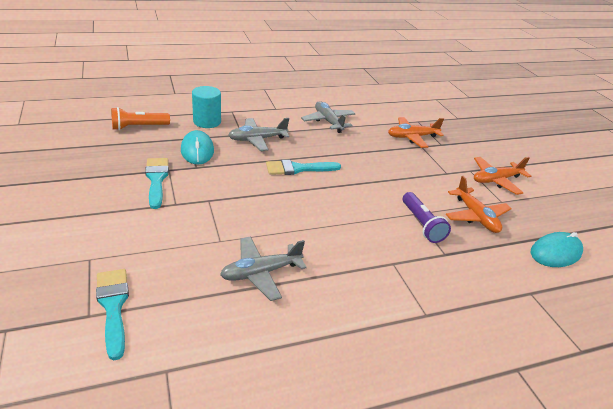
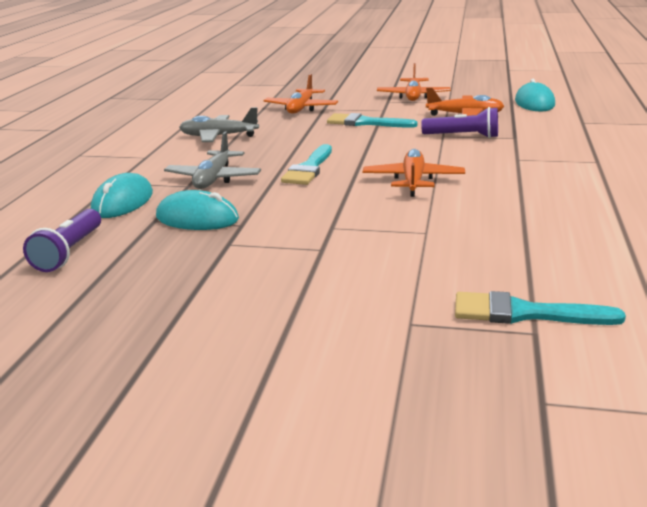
camera: 55 degrees left, 10 degrees down
(138, 127) = (69, 252): orange flashlight -> purple flashlight
(156, 179) = (246, 255): turquoise brush -> turquoise brush (365, 123)
(207, 122) = (122, 202): turquoise cylinder -> turquoise mouse
(261, 273) = (501, 219): grey plane -> none
(306, 217) = (413, 181): none -> orange plane

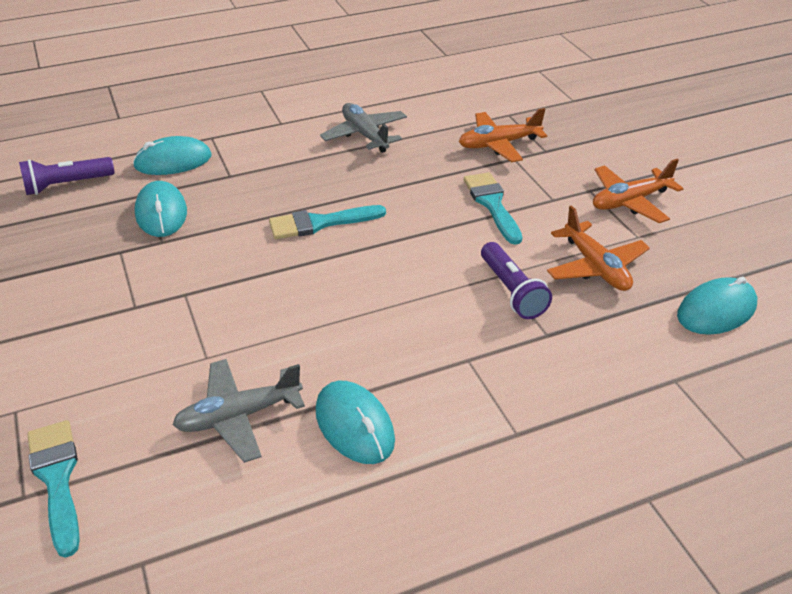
camera: 55 degrees right, 15 degrees up
(214, 179) = (254, 181): grey plane -> grey plane (238, 416)
(413, 181) = (334, 303): orange plane -> none
(553, 199) = (354, 425): none -> turquoise mouse

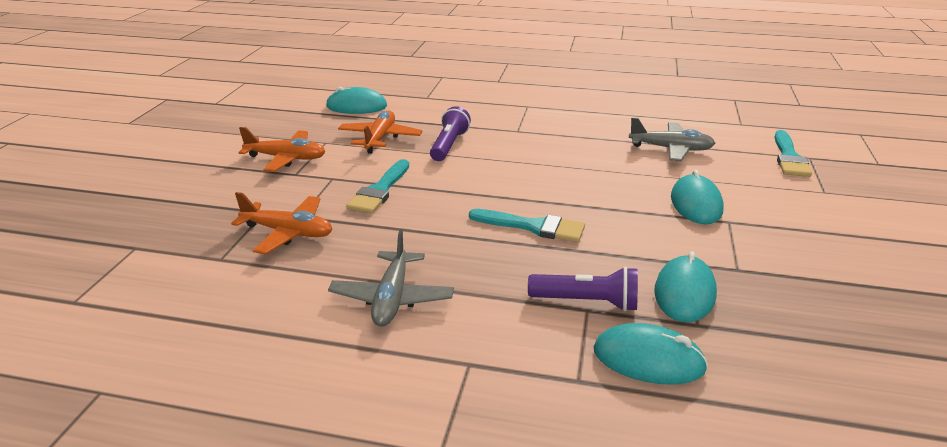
camera: 145 degrees left, 10 degrees down
(67, 185) = (805, 380): purple flashlight -> purple flashlight (586, 302)
(354, 425) = (606, 129): turquoise mouse -> turquoise mouse (696, 204)

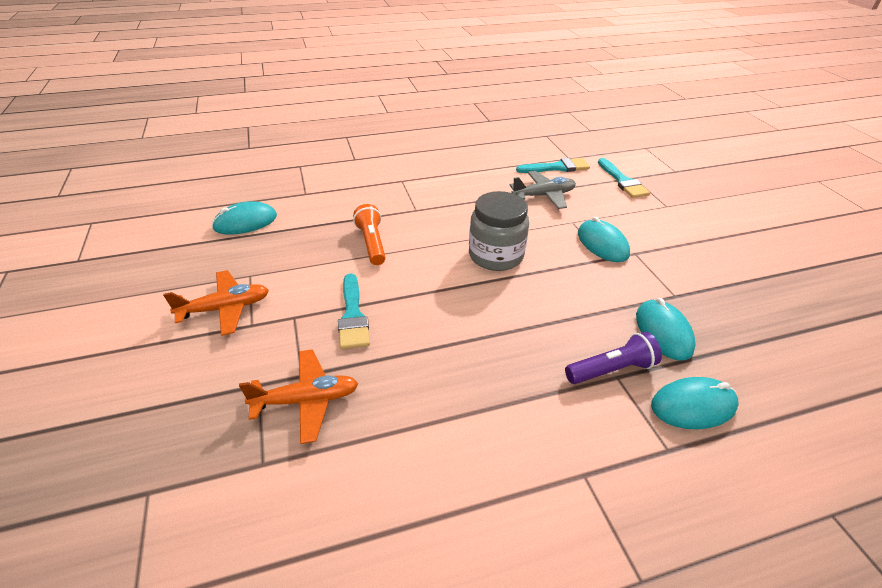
camera: 30 degrees left, 10 degrees up
(380, 138) = (301, 254): orange plane -> none
(392, 298) = (467, 435): grey plane -> none
(449, 145) = (372, 243): purple flashlight -> orange flashlight
(533, 227) = (512, 309): turquoise brush -> turquoise brush (557, 167)
(561, 183) = (495, 256): none -> grey jar

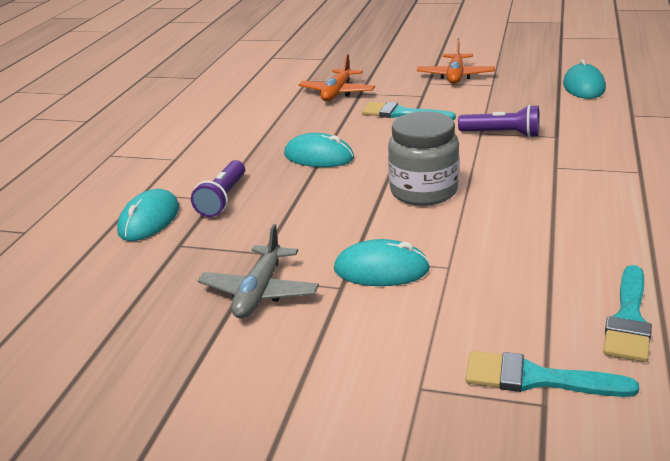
camera: 125 degrees right, 10 degrees down
(372, 243) = (502, 134): orange flashlight -> purple flashlight
(544, 196) = (535, 268): grey plane -> grey plane (259, 292)
(663, 332) = (221, 243): turquoise mouse -> turquoise mouse (318, 156)

